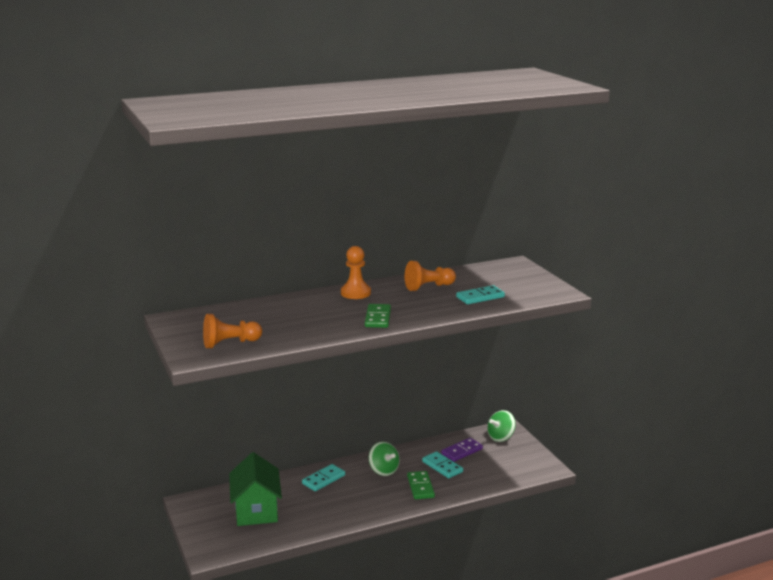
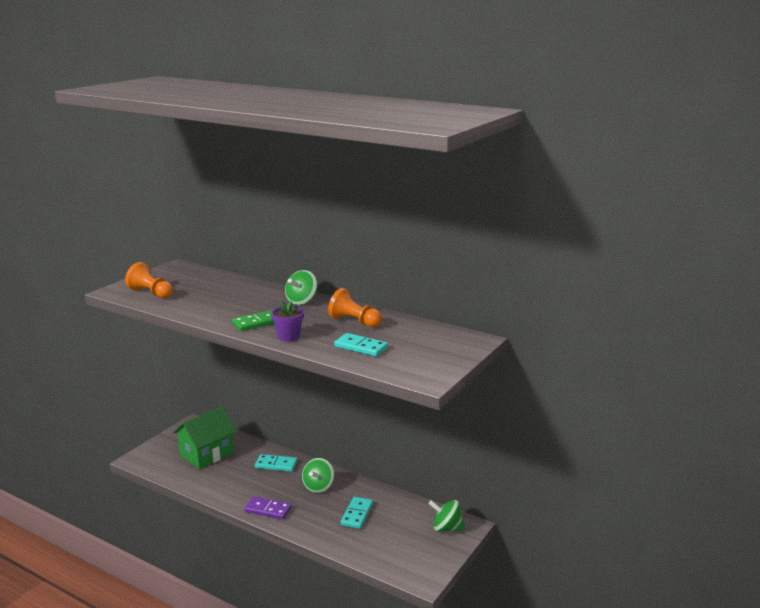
camera: 55 degrees right, 0 degrees up
(355, 293) = (301, 301): orange pawn -> green spinning top
(420, 487) = (312, 515): green domino -> none
(425, 314) = (288, 337): none -> purple flower pot
(462, 451) = (394, 515): purple domino -> purple domino (268, 510)

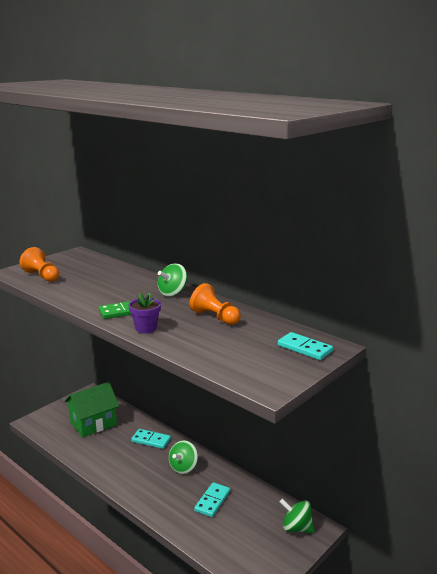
camera: 10 degrees right, 0 degrees up
(268, 510) = (131, 486): purple domino -> none
(361, 347) = (212, 345): turquoise domino -> turquoise domino (304, 348)

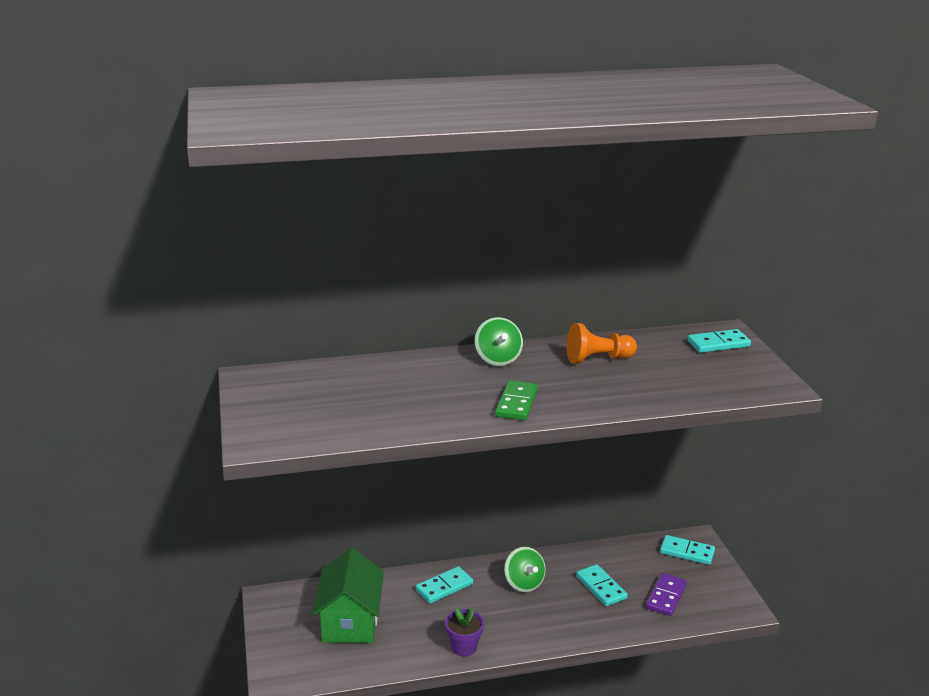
camera: 55 degrees left, 5 degrees up
(42, 276) = (311, 424): orange pawn -> none
(146, 328) = (582, 403): purple flower pot -> purple flower pot (464, 647)
(233, 536) = (666, 596): none -> purple domino
(296, 528) = (687, 552): green spinning top -> turquoise domino

